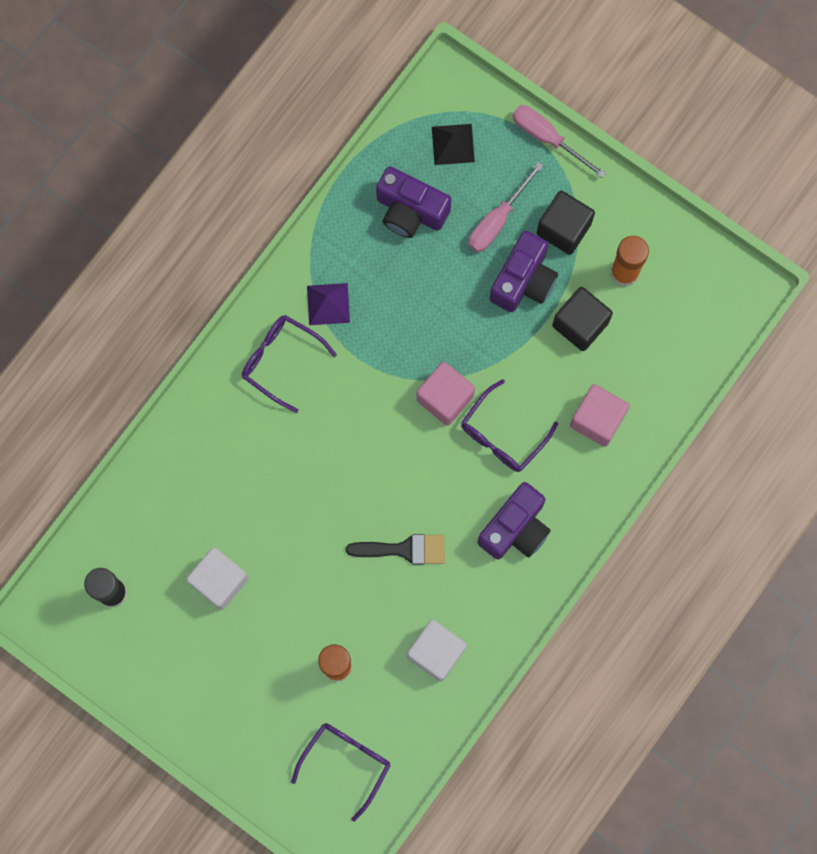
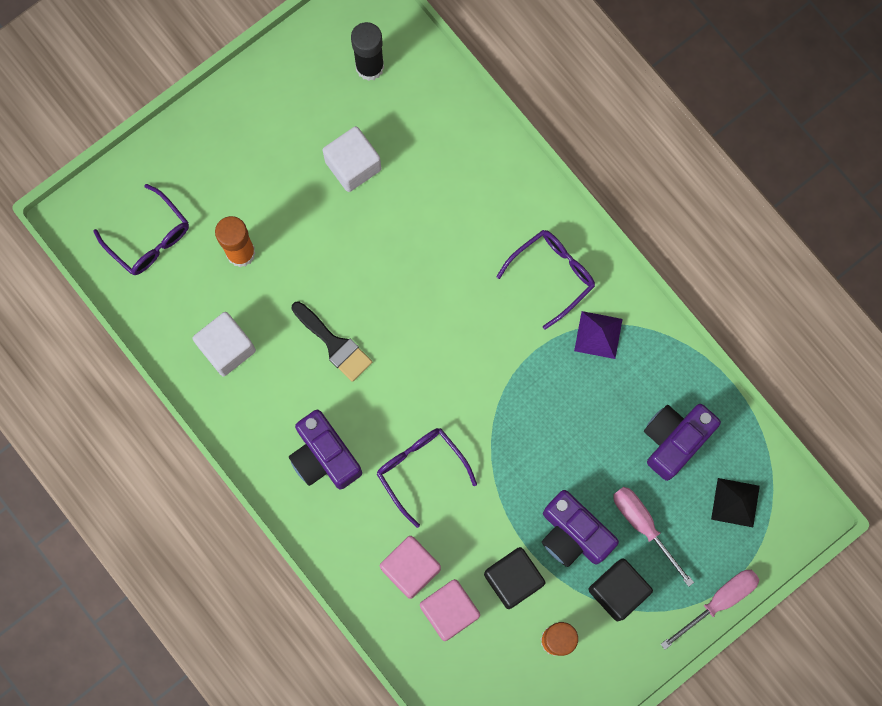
camera: 105 degrees right, 0 degrees up
(404, 549) = (334, 344): black brush -> black brush turned 60 degrees counterclockwise
(445, 398) = (473, 423): pink cube -> pink cube (449, 611)

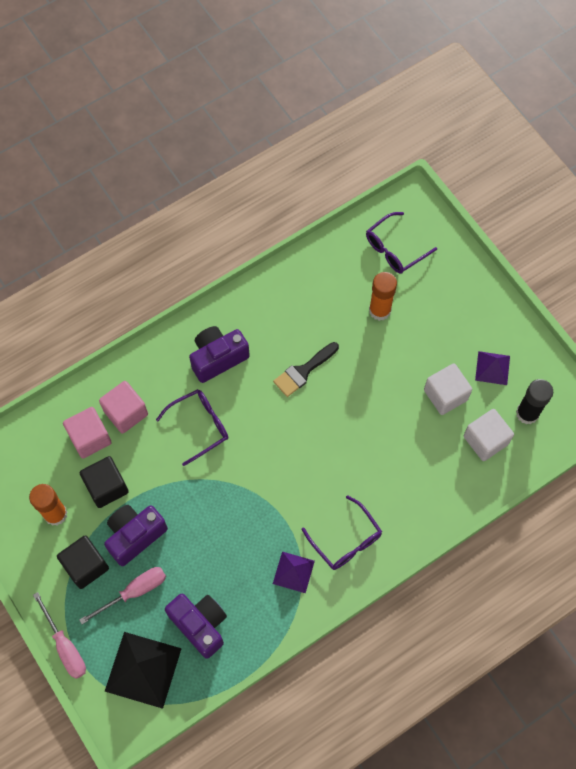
camera: 95 degrees right, 10 degrees down
(227, 348) = (307, 296): white cube -> white cube (485, 440)
(311, 109) = (492, 368): none -> purple pyramid
(735, 502) = (143, 669): black pyramid -> black pyramid, size x1.73

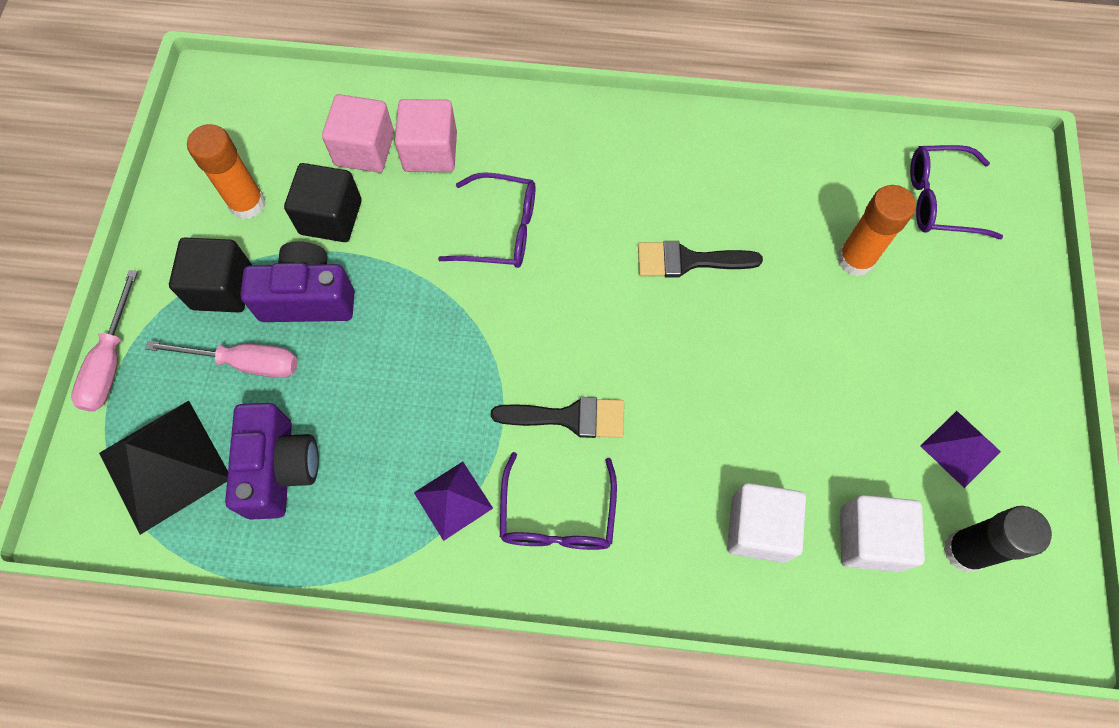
camera: 40 degrees right, 0 degrees up
(218, 358) = (594, 169): purple camera -> none
(312, 491) = (569, 417): none -> black brush
(445, 395) = (859, 433): white cube -> white cube (758, 529)

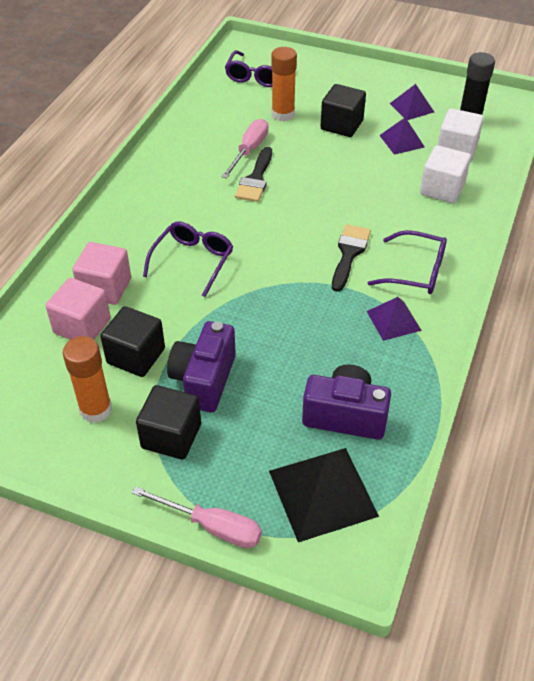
camera: 75 degrees left, 20 degrees down
(245, 363) = (247, 428): pink screwdriver -> pink screwdriver (249, 150)
(859, 447) = (401, 141): none -> purple pyramid
(864, 348) = (341, 125): none -> black cube

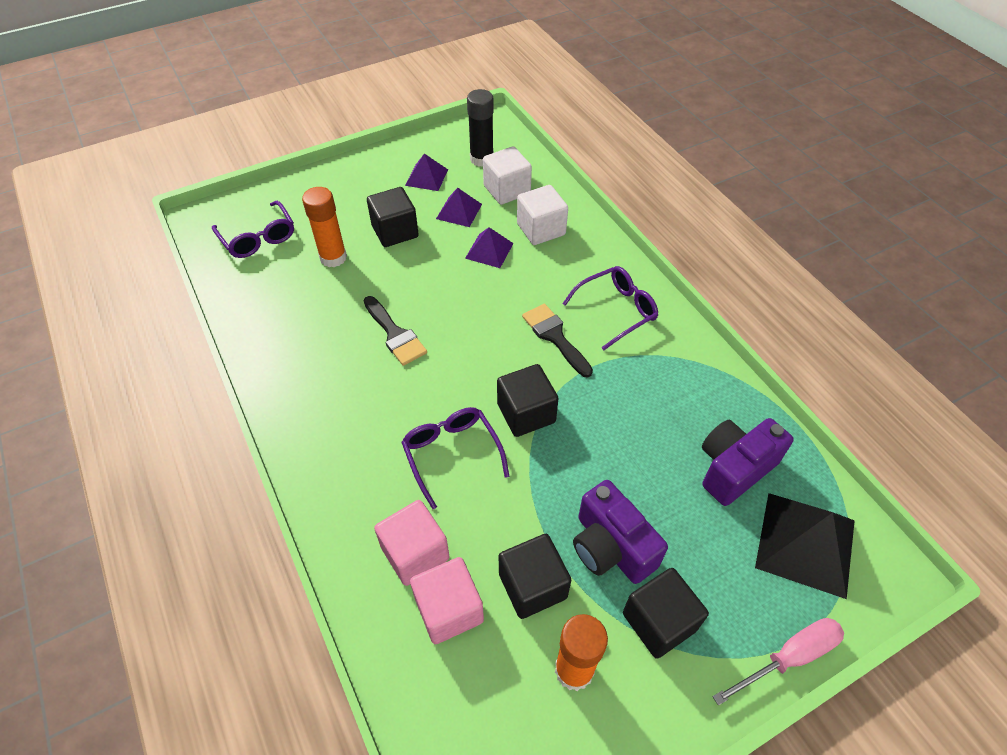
camera: 50 degrees left, 5 degrees up
(249, 150) = (352, 312): pink screwdriver -> none
(265, 277) = (526, 413): none -> black cube
(393, 320) = (657, 363): purple pyramid -> purple pyramid (489, 250)

